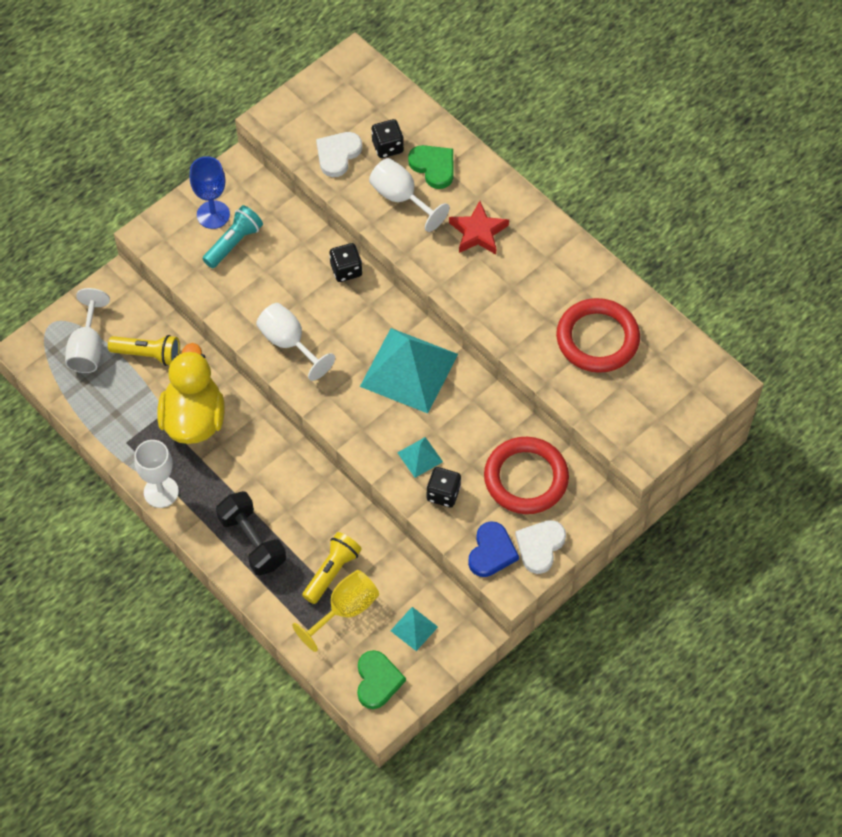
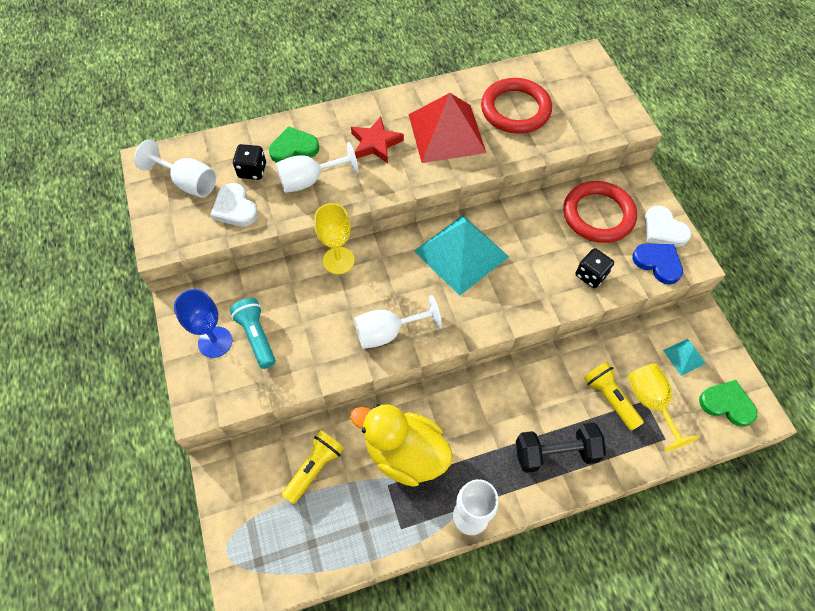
camera: 65 degrees left, 0 degrees up
(88, 348) = (276, 524): white goblet -> white goblet (188, 183)
(346, 270) = (338, 260): black dice -> yellow goblet
(420, 457) = (549, 278): turquoise pyramid -> none
(528, 288) = (446, 133): none -> red pyramid

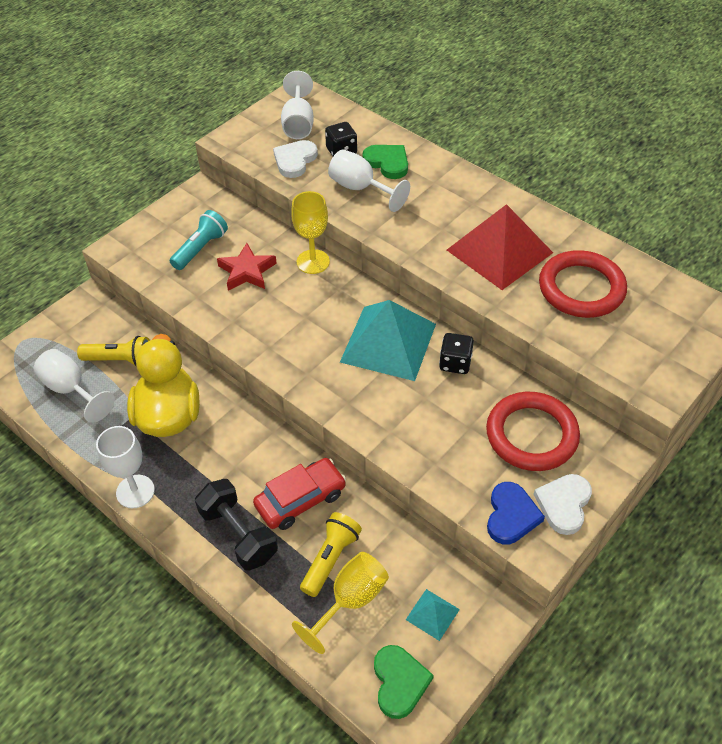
camera: 60 degrees right, 10 degrees down
(215, 342) = (179, 227): blue goblet -> none
(375, 143) = (440, 209): red star -> red star (247, 271)
(387, 332) = (262, 329): white goblet -> white goblet (71, 389)
(546, 393) = (300, 499): none -> red car
(591, 275) = (445, 459): black dice -> black dice (455, 363)

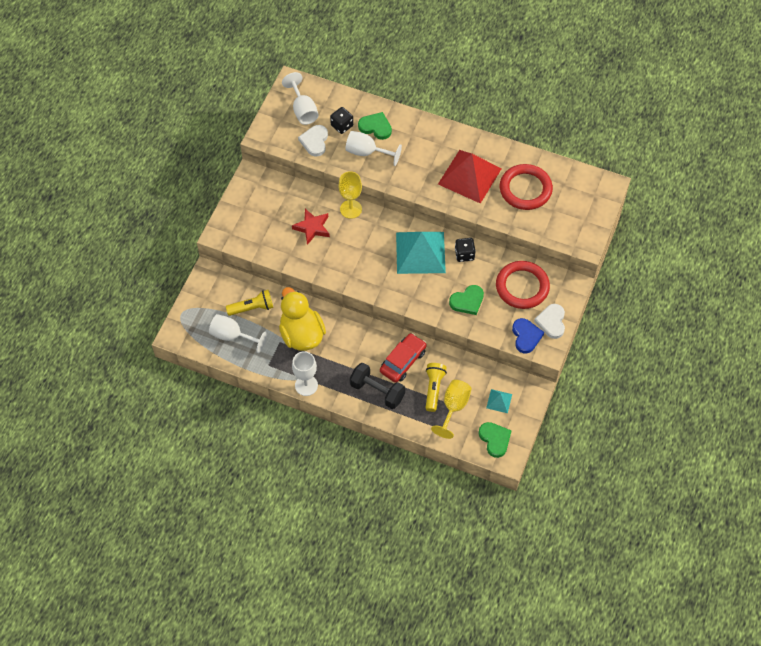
camera: 20 degrees left, 10 degrees up
(200, 248) = (274, 219): turquoise flashlight -> none
(433, 432) = (467, 301): none -> green heart

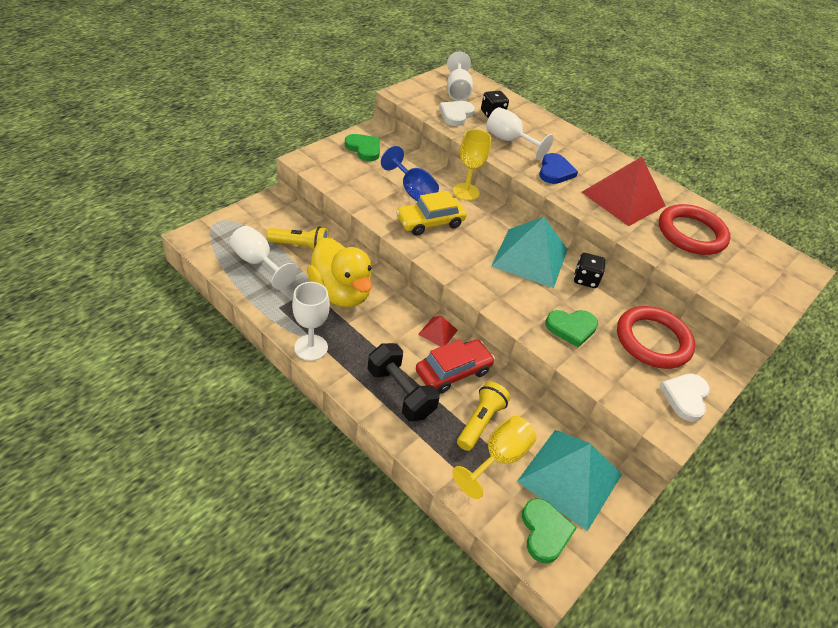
camera: 15 degrees right, 15 degrees down
(301, 334) = (340, 293): yellow duck -> yellow duck turned 150 degrees clockwise
(312, 228) = (412, 191): red star -> blue goblet
(339, 253) = (430, 222): none -> yellow car
(375, 127) = (529, 127): green heart -> green heart (364, 149)
(380, 335) = (438, 332): none -> red pyramid
(499, 401) = (570, 477): turquoise pyramid -> turquoise pyramid, size x2.28
(526, 336) = (642, 400): blue heart -> blue heart (555, 171)

